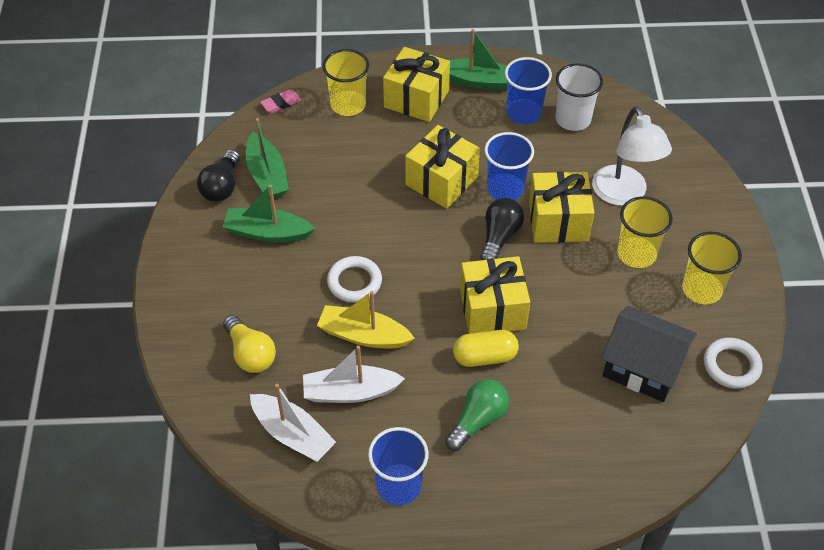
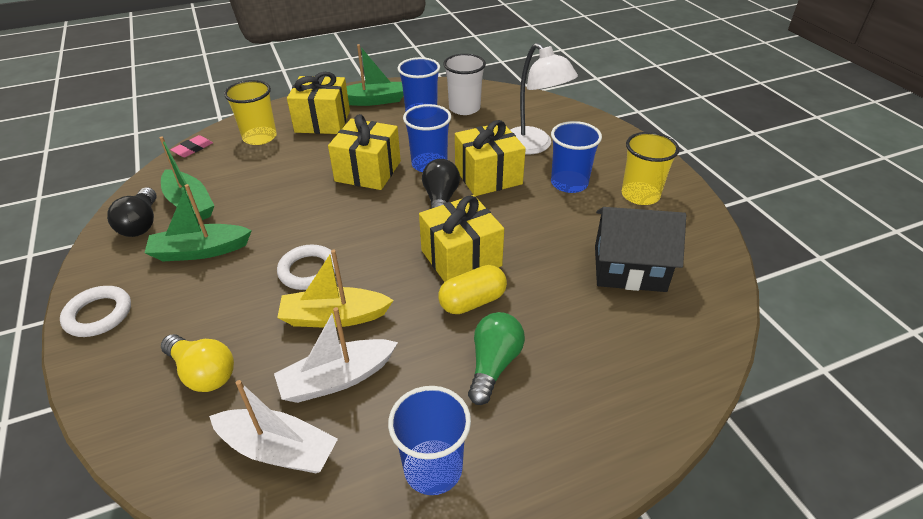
camera: 20 degrees left, 10 degrees down
(636, 254) = (569, 183): yellow cup -> blue cup
(731, 365) = (705, 245): white ring -> white ring (98, 314)

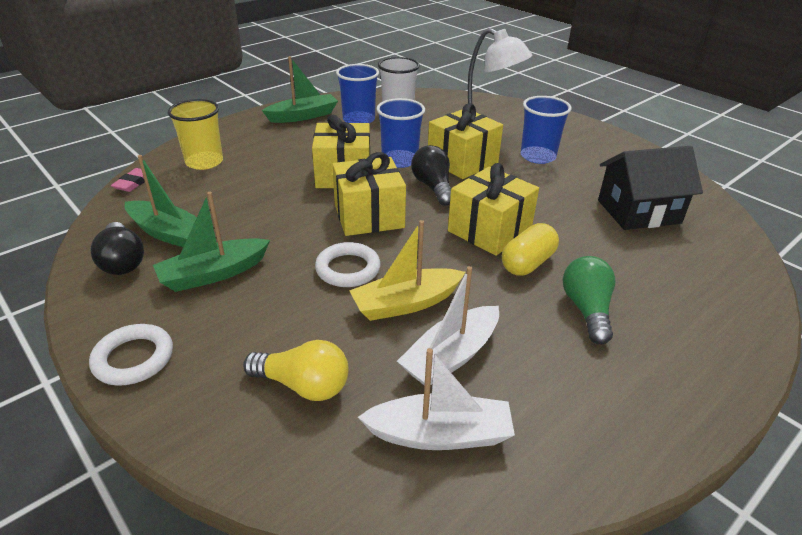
camera: 20 degrees left, 5 degrees down
(322, 121) = (263, 140): yellow gift -> yellow gift (369, 216)
(433, 468) = (602, 409): blue cup -> none
(640, 195) = (603, 156): yellow cup -> none

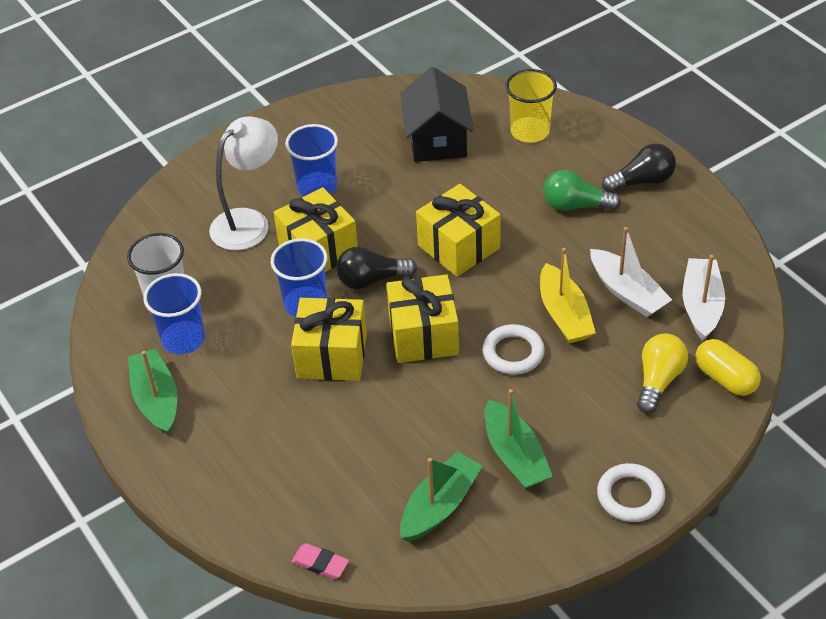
camera: 80 degrees left, 10 degrees up
(122, 261) = (489, 537): black light bulb -> black light bulb (642, 181)
(204, 162) = (276, 496): yellow cup -> yellow cup (530, 131)
(528, 263) = (512, 229): yellow capsule -> yellow capsule (725, 378)

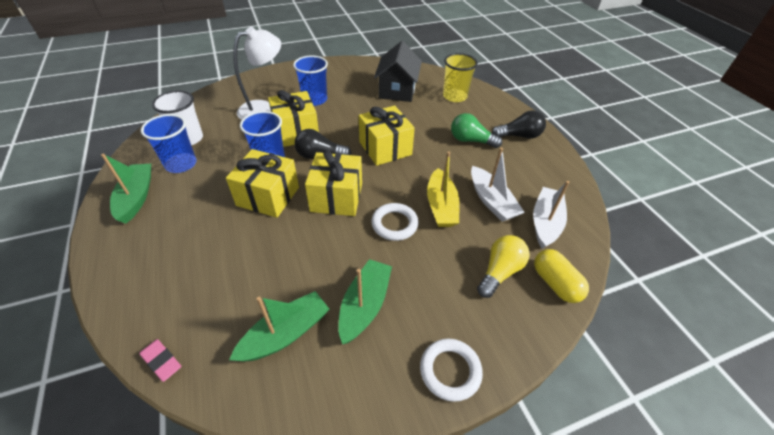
camera: 10 degrees right, 0 degrees up
(515, 455) = (365, 305): green boat -> green boat turned 150 degrees counterclockwise

